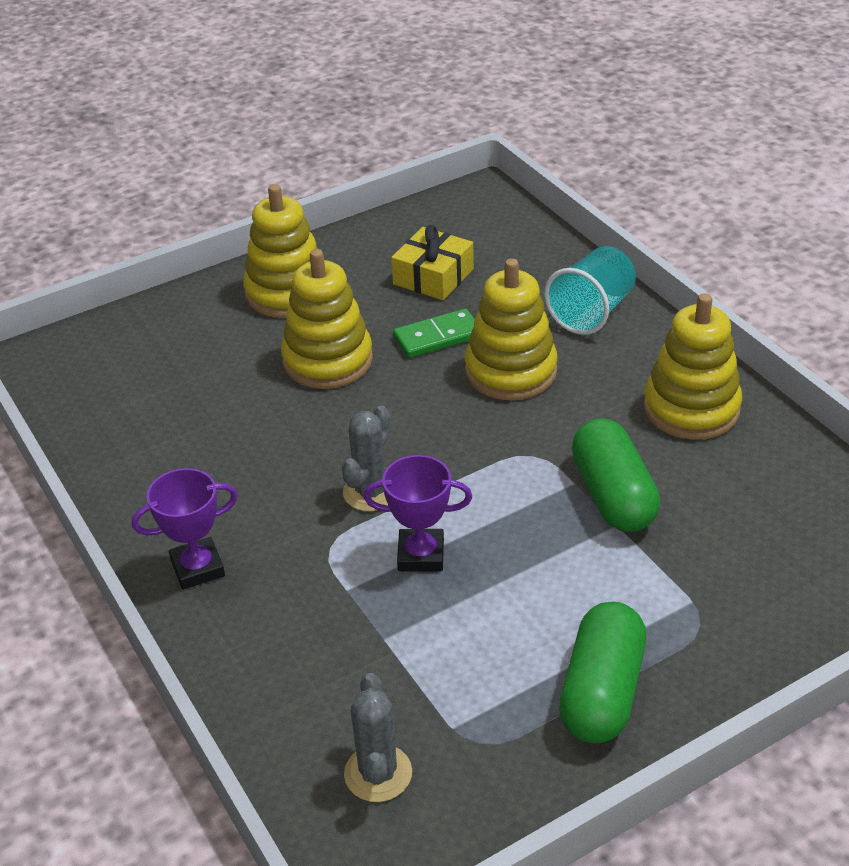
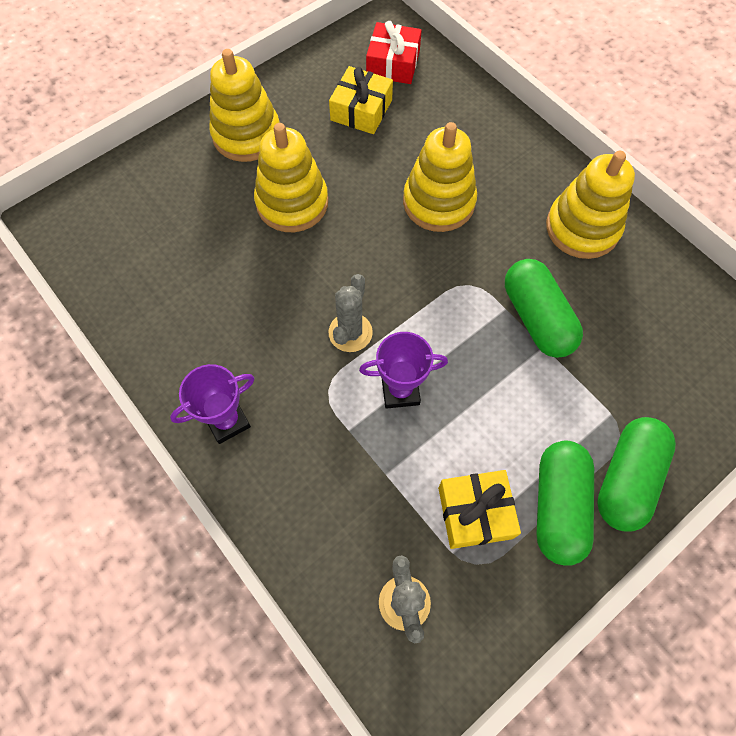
camera: 10 degrees left, 25 degrees up
(437, 337) = (375, 172): green domino -> none
(482, 234) = (393, 63): none -> red gift
(490, 688) = (475, 512): none -> yellow gift
(592, 312) = (491, 138): turquoise cup -> none
(700, 671) = (627, 478): none -> green capsule

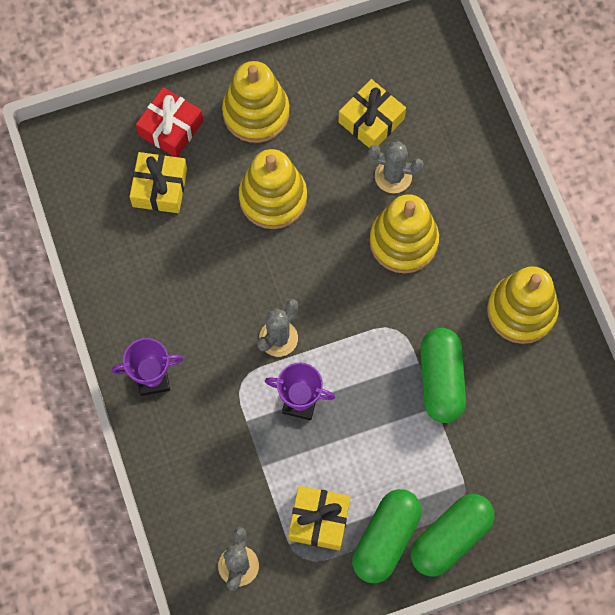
camera: 20 degrees right, 5 degrees up
(171, 228) = (160, 188): none -> yellow gift
(393, 63) = (422, 77): red gift -> red gift (171, 128)
(403, 150) = (393, 176): none -> grey cactus

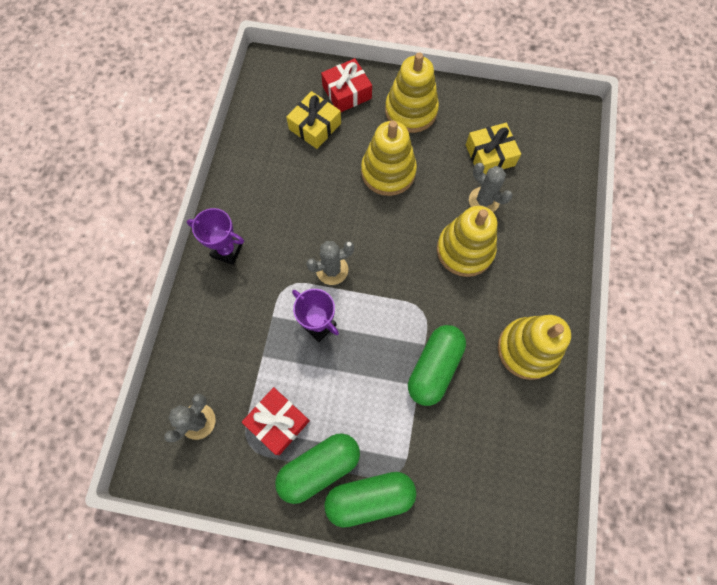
camera: 30 degrees right, 0 degrees up
(319, 520) = (278, 422): yellow gift -> red gift

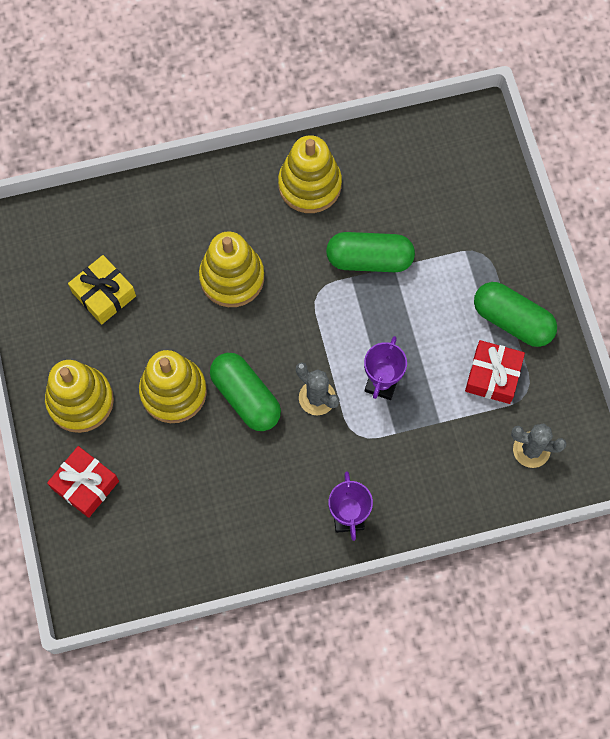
camera: 115 degrees left, 0 degrees up
(315, 126) = (149, 499): yellow gift -> none
(370, 497) = (513, 267): green capsule -> green capsule (245, 397)
(484, 201) = (164, 280): grey cactus -> none

